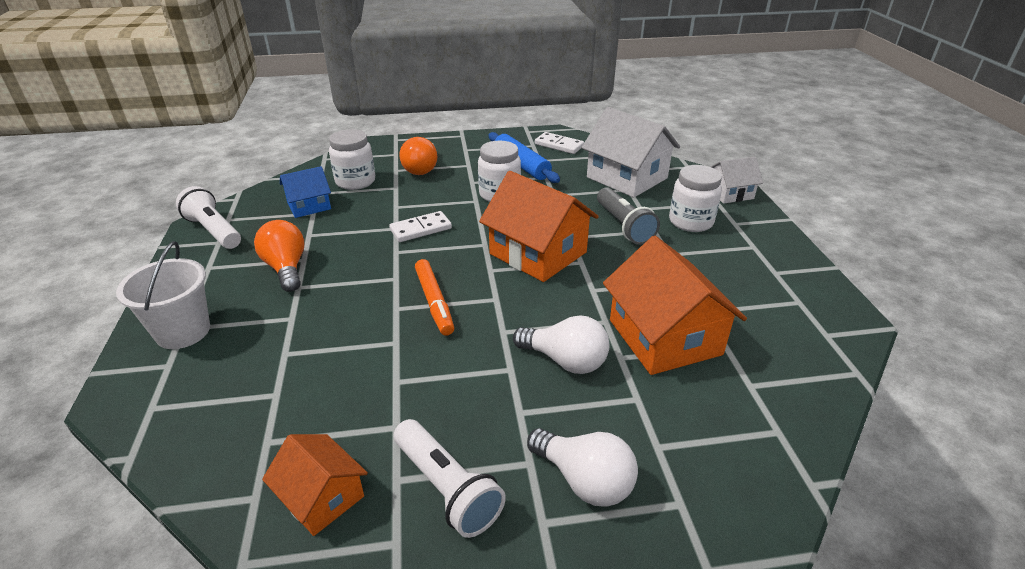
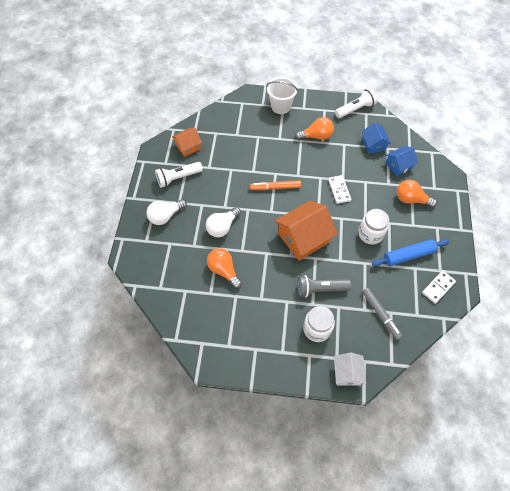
camera: 105 degrees right, 25 degrees up
(355, 181) = (398, 165): white jar -> blue house
(627, 178) = (380, 314): white house -> grey marker
(664, 337) = (224, 270): orange house -> orange light bulb

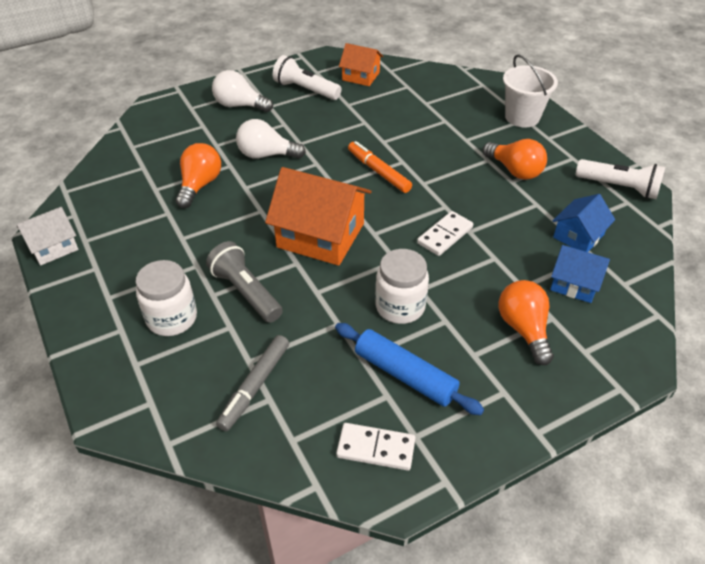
camera: 55 degrees right, 15 degrees down
(347, 373) = (116, 389): white house -> white house (53, 247)

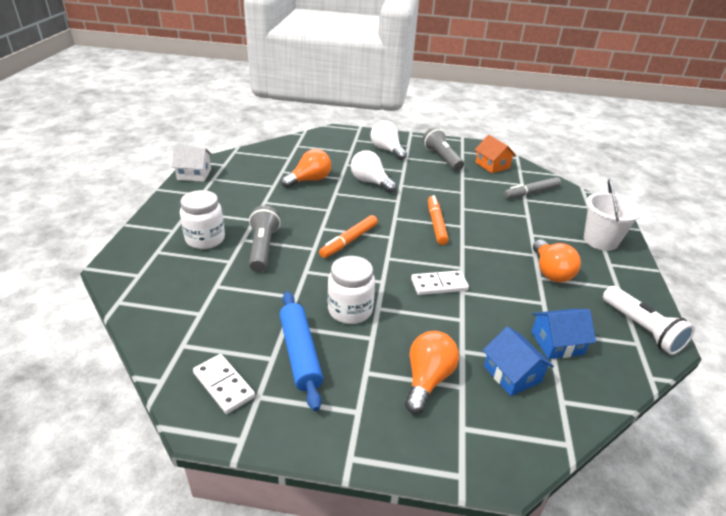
camera: 35 degrees right, 10 degrees down
(255, 386) = (201, 301): grey marker -> grey marker (531, 193)
(305, 90) = (441, 158): white flashlight -> grey flashlight
(320, 235) = (349, 241): orange house -> orange marker

